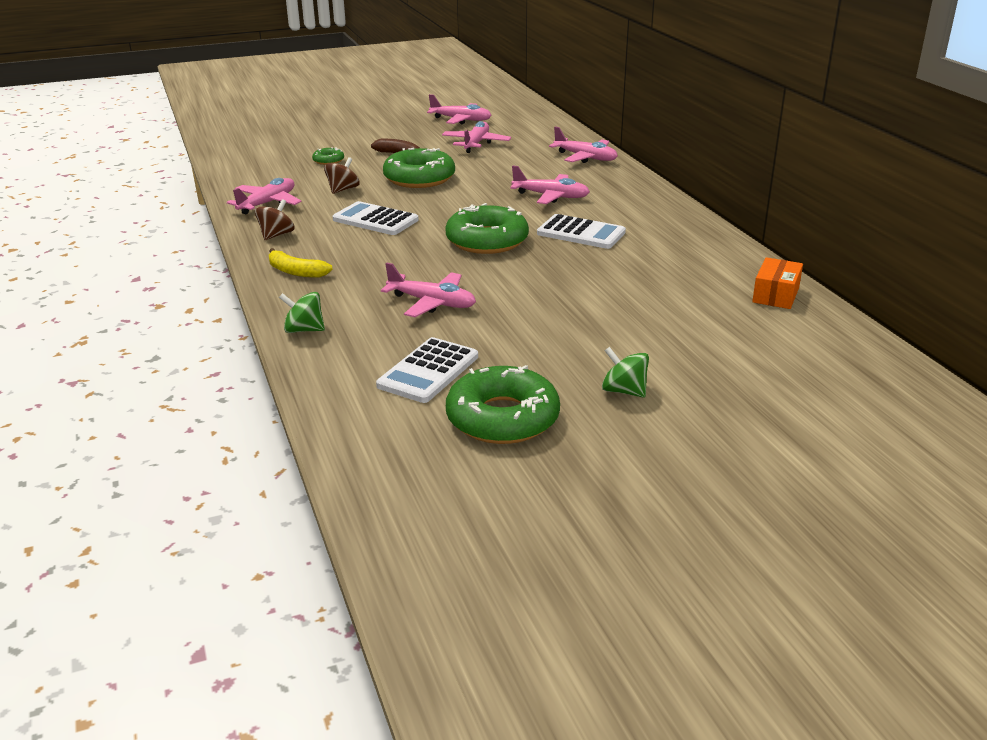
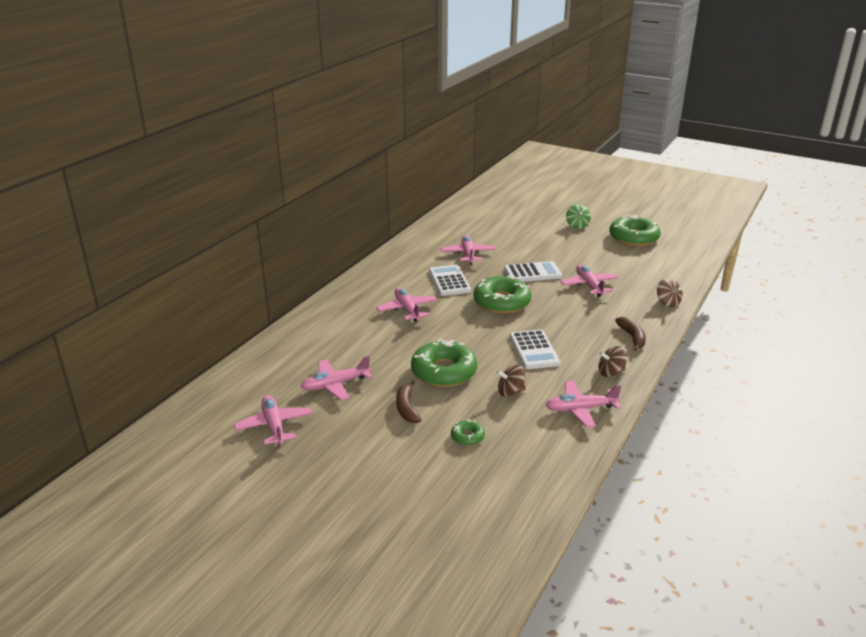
camera: 130 degrees left, 0 degrees up
(296, 272) = (632, 337): yellow banana -> brown banana
(304, 330) = (667, 302): green spinning top -> brown spinning top
(428, 371) = (636, 262): white calculator -> white calculator (532, 273)
(585, 158) = (314, 326): pink plane -> pink plane (468, 254)
(775, 295) = (449, 221): orange box -> none

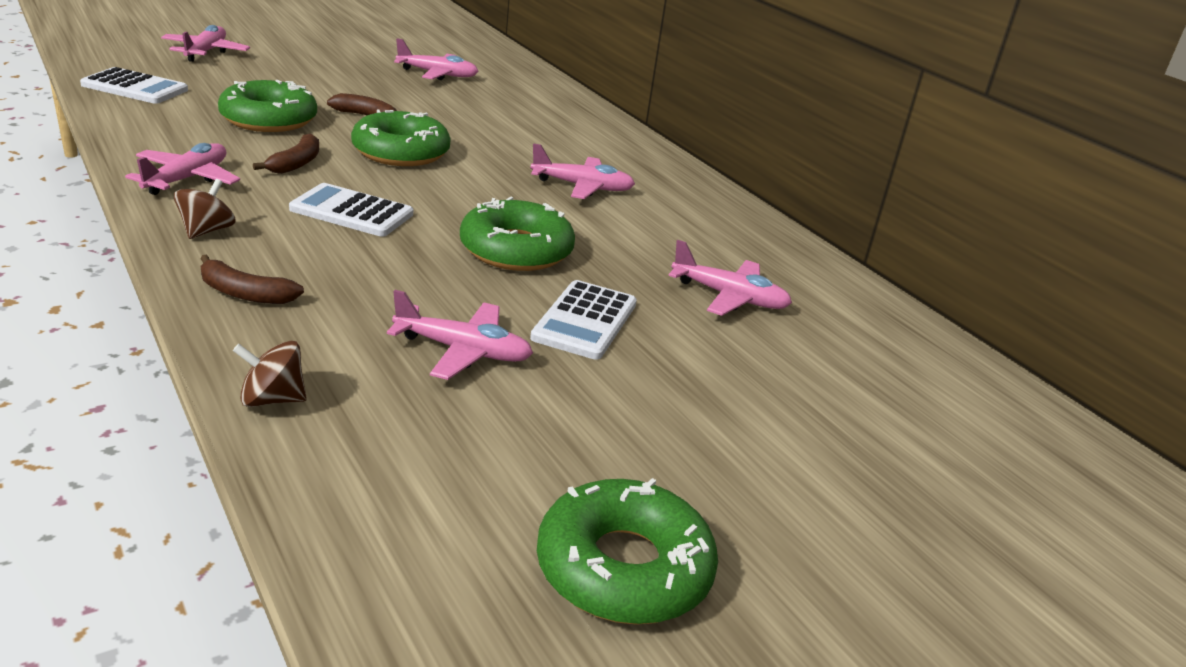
camera: 115 degrees right, 0 degrees up
(335, 385) = (465, 108): pink plane -> pink plane (206, 52)
(449, 281) = (637, 242): white calculator -> white calculator (135, 88)
(467, 437) = (269, 119): green donut -> green donut, size x2.17
(510, 392) = (296, 163): brown spinning top -> brown banana
(577, 225) = (784, 509): green spinning top -> none

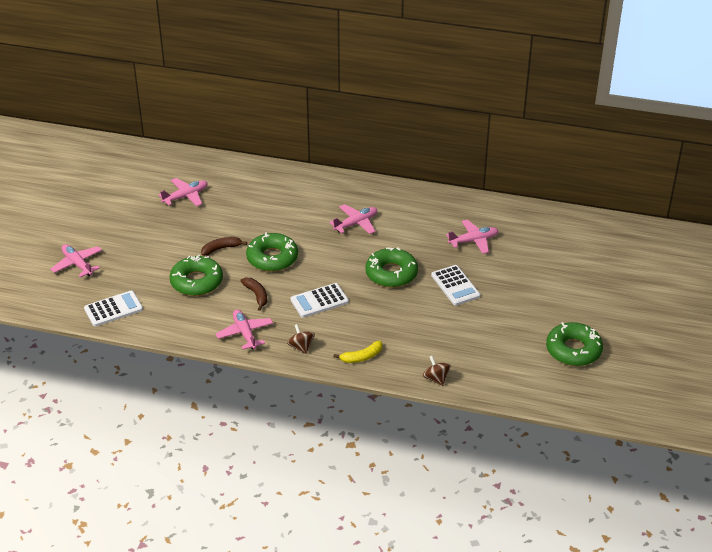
camera: 40 degrees left, 10 degrees up
(245, 293) = (361, 357): brown banana -> yellow banana
(272, 399) = (436, 378): brown spinning top -> brown spinning top turned 105 degrees clockwise
(463, 351) = (447, 324): pink plane -> none

